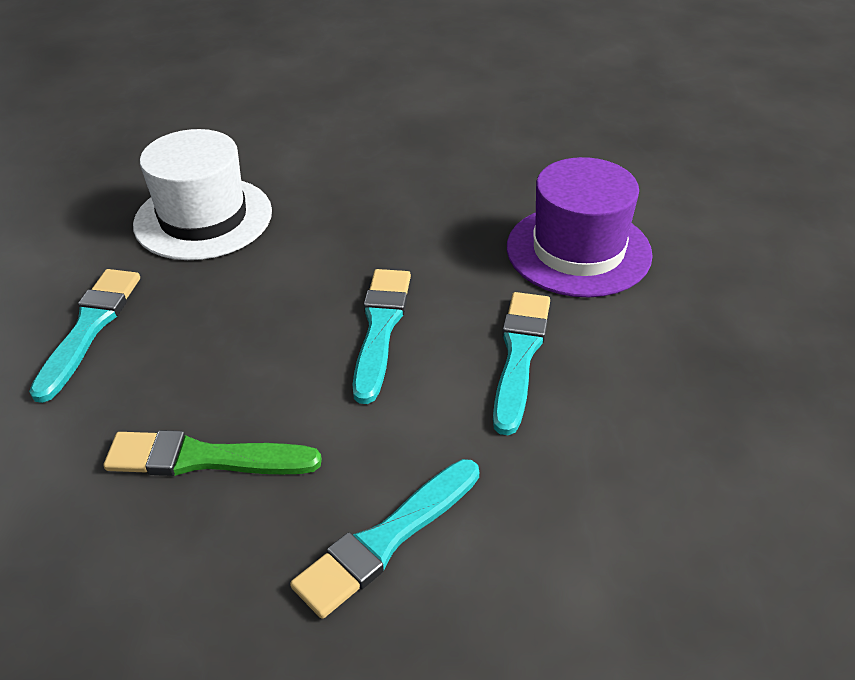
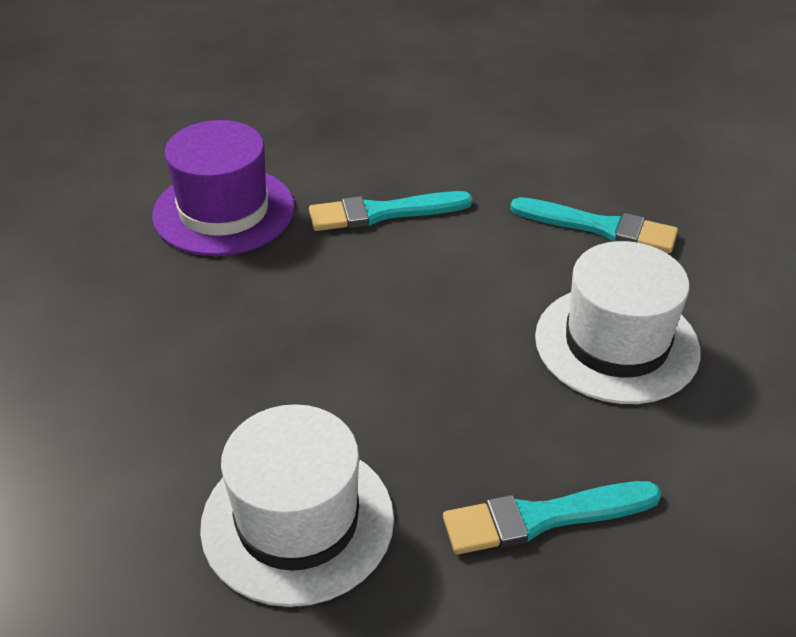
camera: 115 degrees left, 0 degrees up
(204, 458) = (616, 343): green brush -> white hat
(380, 328) = (401, 297): turquoise brush -> none

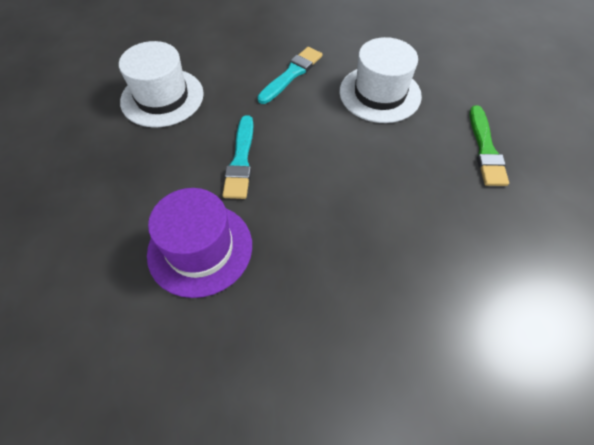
camera: 75 degrees left, 15 degrees up
(297, 521) = (483, 248): white hat -> white hat (162, 97)
(543, 518) = (485, 149): turquoise brush -> green brush

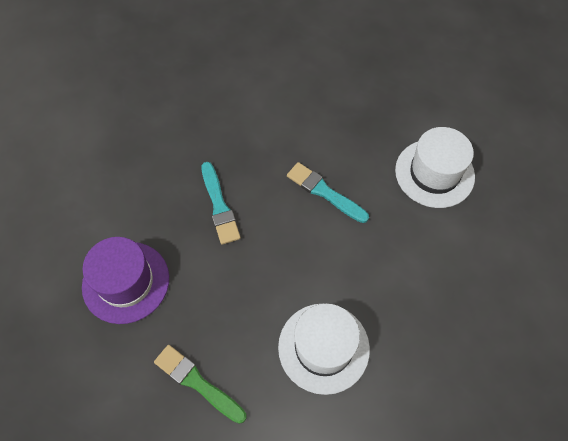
camera: 125 degrees right, 5 degrees up
(200, 249) = (268, 133): purple hat -> purple hat (126, 282)
(291, 74) = (401, 288): turquoise brush -> turquoise brush (219, 206)

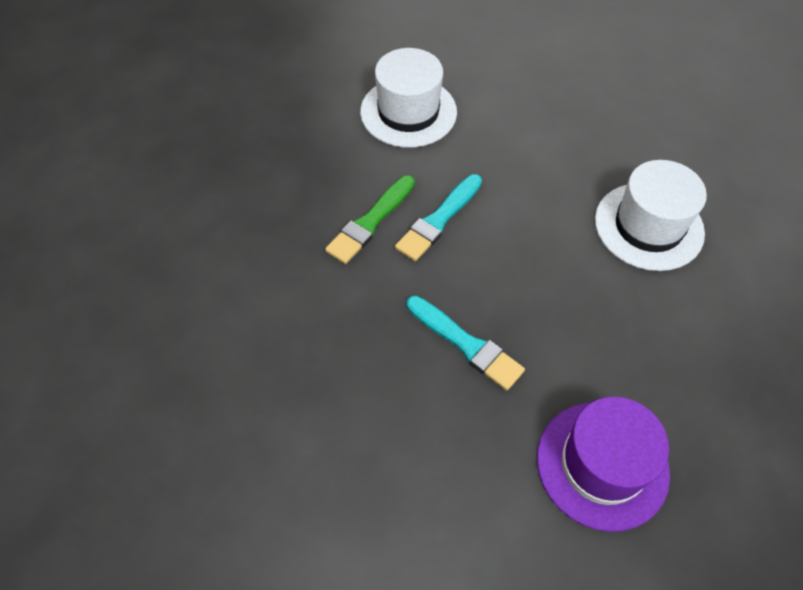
camera: 90 degrees left, 5 degrees down
(197, 382) = (723, 358): green brush -> green brush (370, 222)
(219, 206) = (466, 344): turquoise brush -> turquoise brush turned 60 degrees clockwise

